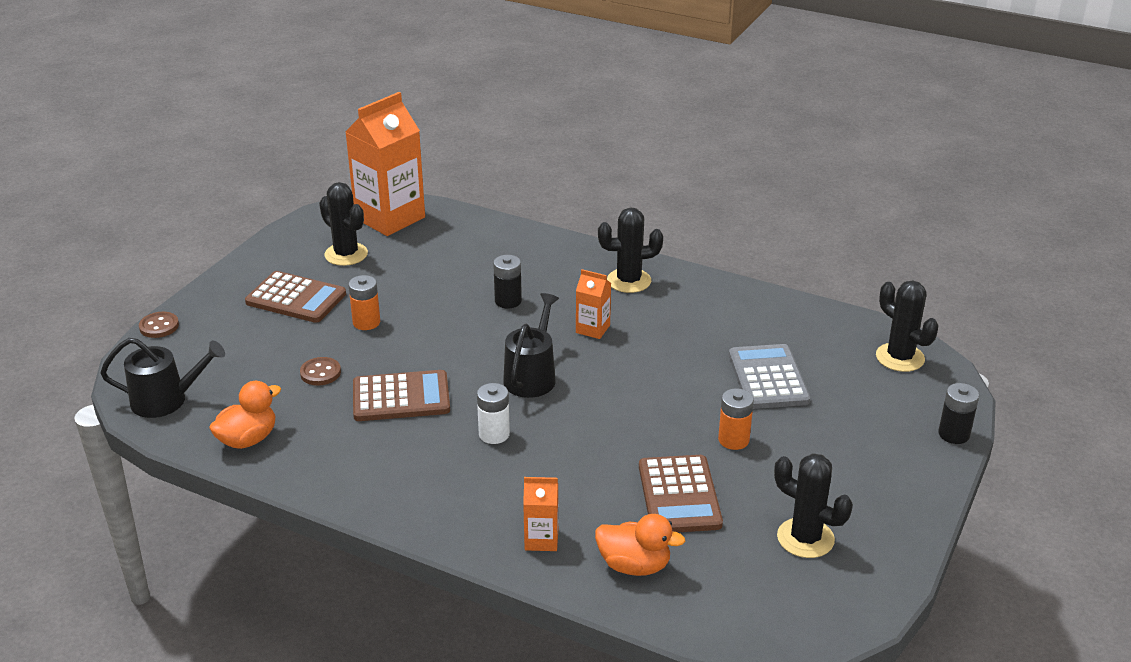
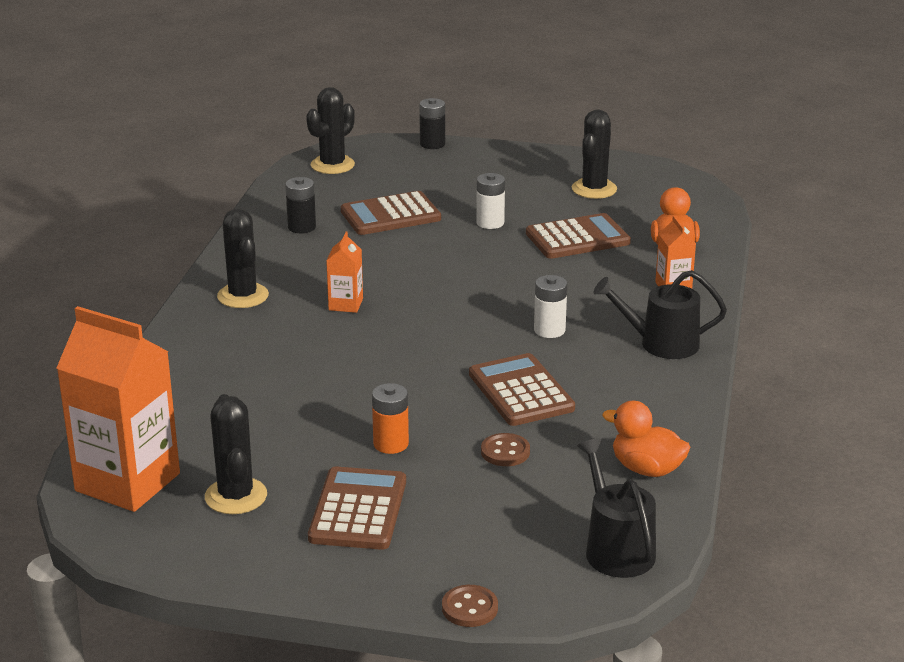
camera: 105 degrees left, 5 degrees down
(346, 254) = (236, 496): black cactus -> black cactus turned 45 degrees counterclockwise
(508, 301) = (309, 360): black battery -> black battery (302, 227)
(531, 376) = (446, 325): black watering can -> black watering can (661, 344)
(733, 440) = (490, 223): orange battery -> white battery
(768, 378) = (390, 215): grey calculator -> brown calculator

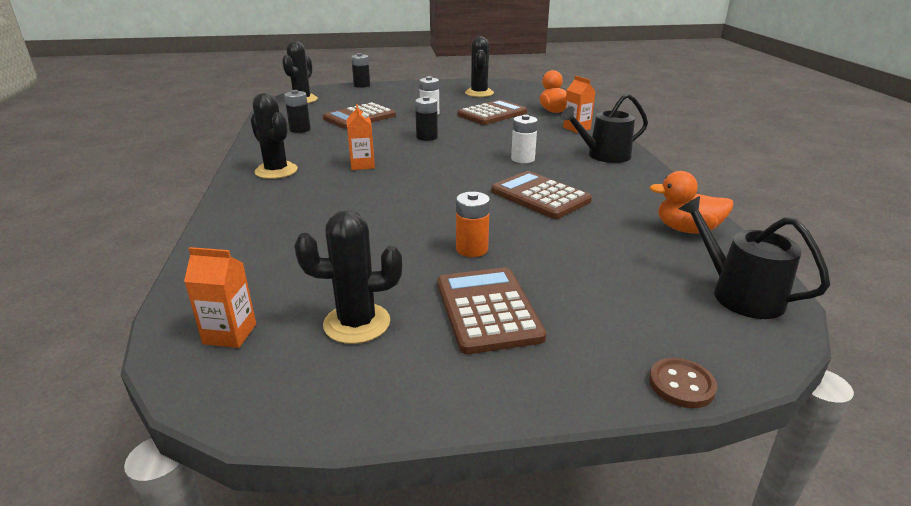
camera: 20 degrees left, 0 degrees up
(127, 482) = (230, 334): orange carton -> orange carton, size x0.46
(236, 496) = (357, 323): black cactus -> black cactus turned 60 degrees counterclockwise
(455, 269) = (427, 137): none -> black battery
(505, 452) = (570, 237): brown button -> none

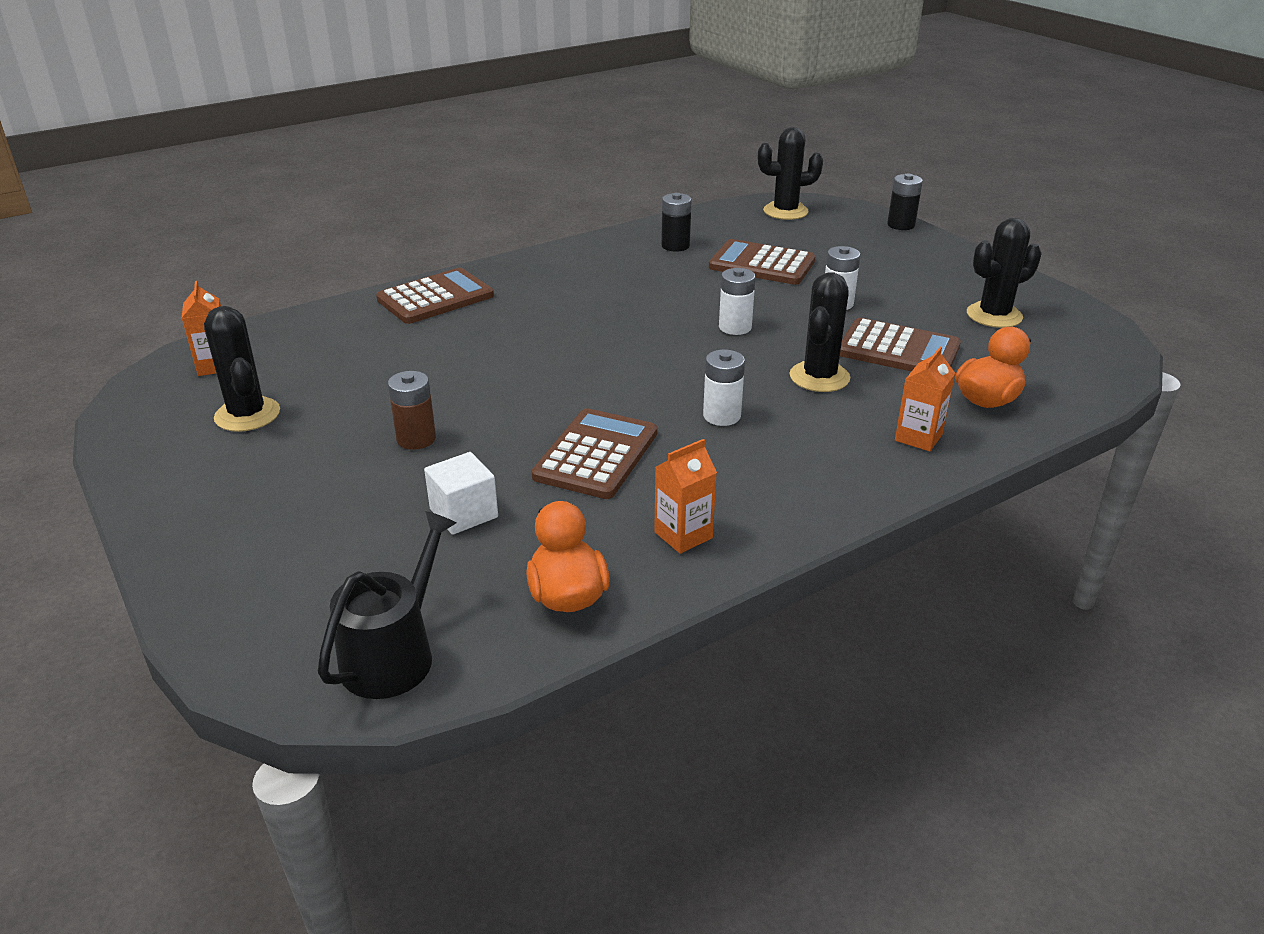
camera: 65 degrees right, 5 degrees up
(276, 171) = (539, 276): black cactus -> black cactus (819, 377)
(362, 165) = (597, 315): orange carton -> orange carton (683, 535)
(427, 137) = (735, 327): black battery -> white battery
(472, 249) = (416, 439): orange battery -> brown battery
(487, 310) = (292, 477): brown calculator -> brown calculator (435, 298)
(583, 246) = (464, 513): none -> white cube
(604, 155) = (807, 484): black watering can -> none
(681, 385) = (191, 618): brown button -> none

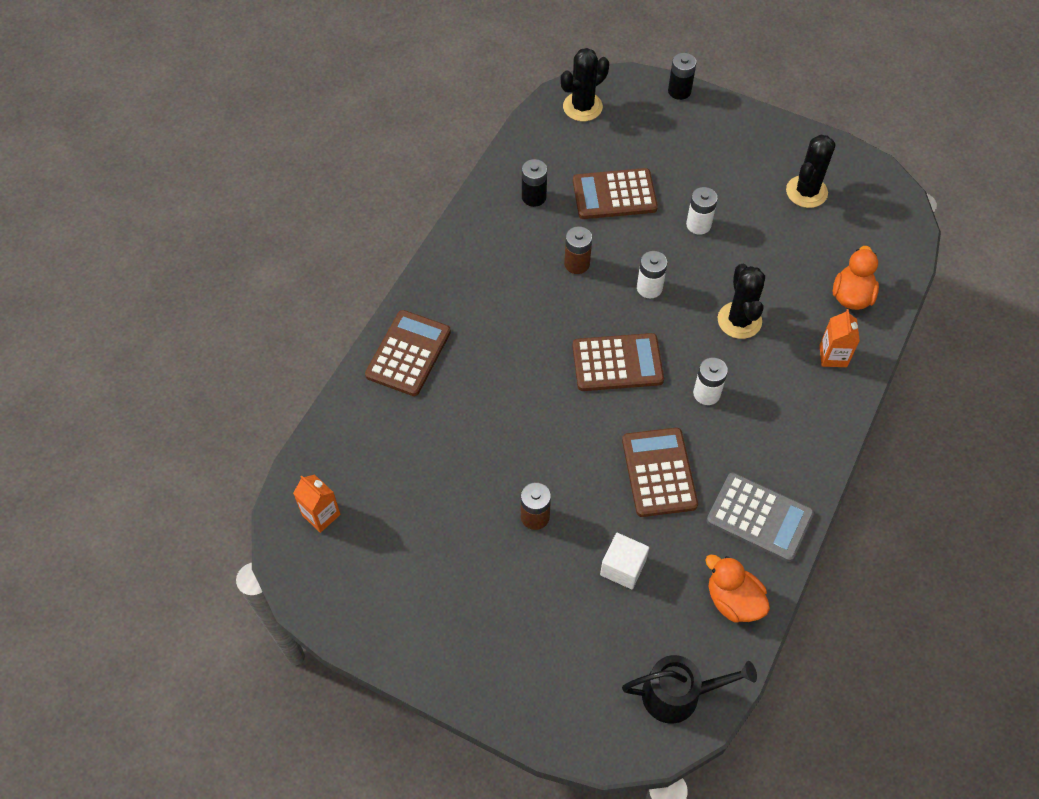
camera: 30 degrees left, 25 degrees up
(247, 415) = (399, 553): black cactus -> none
(394, 654) = (678, 694): black watering can -> black watering can turned 90 degrees clockwise
(672, 292) = (577, 264): none -> brown battery
(683, 535) = (759, 517): orange carton -> grey calculator
(898, 350) = (769, 264): brown calculator -> brown calculator (617, 363)

